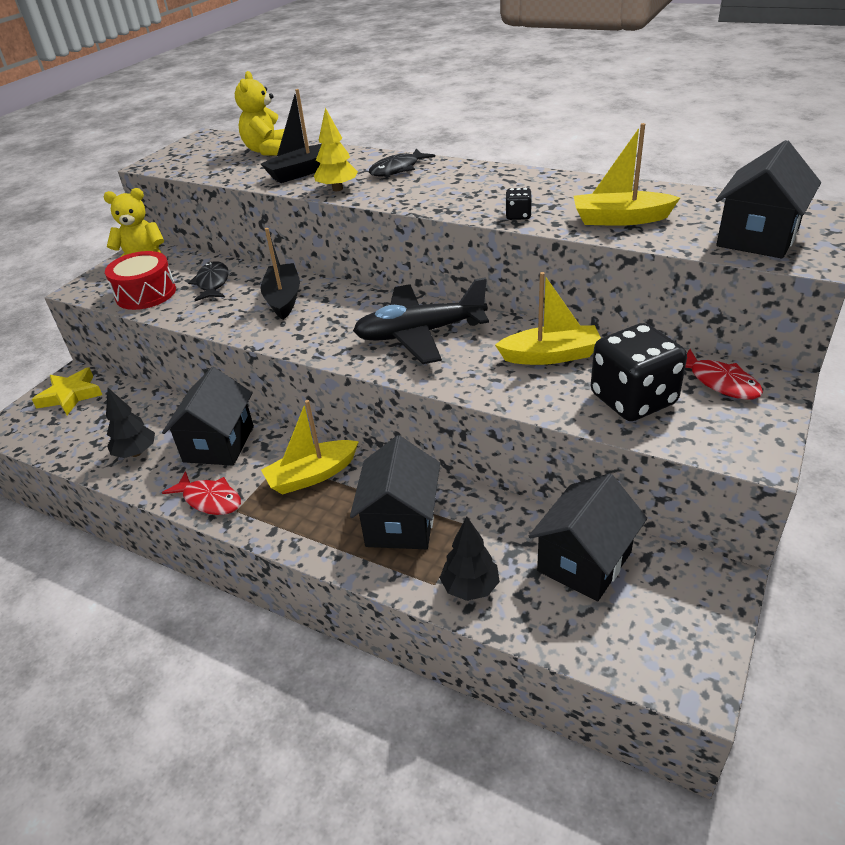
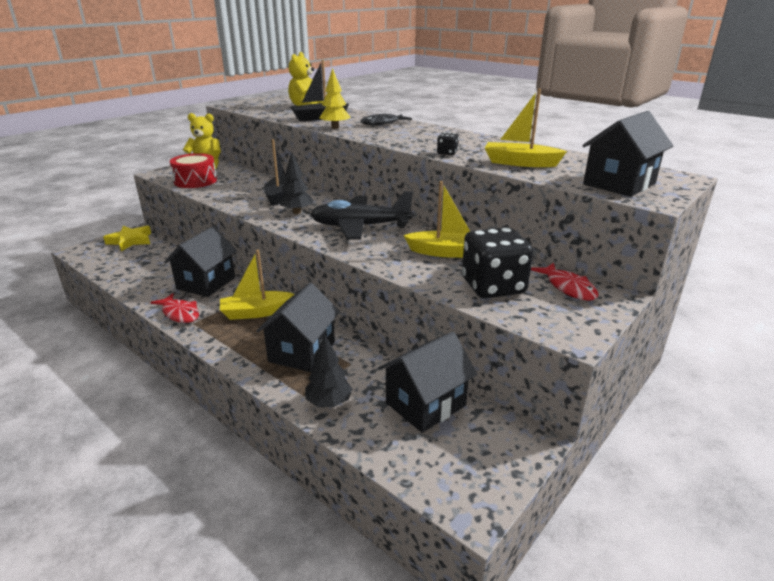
camera: 10 degrees right, 10 degrees down
(136, 453) = (150, 278): black tree -> black tree (297, 212)
(212, 283) = (241, 181): black fish -> none

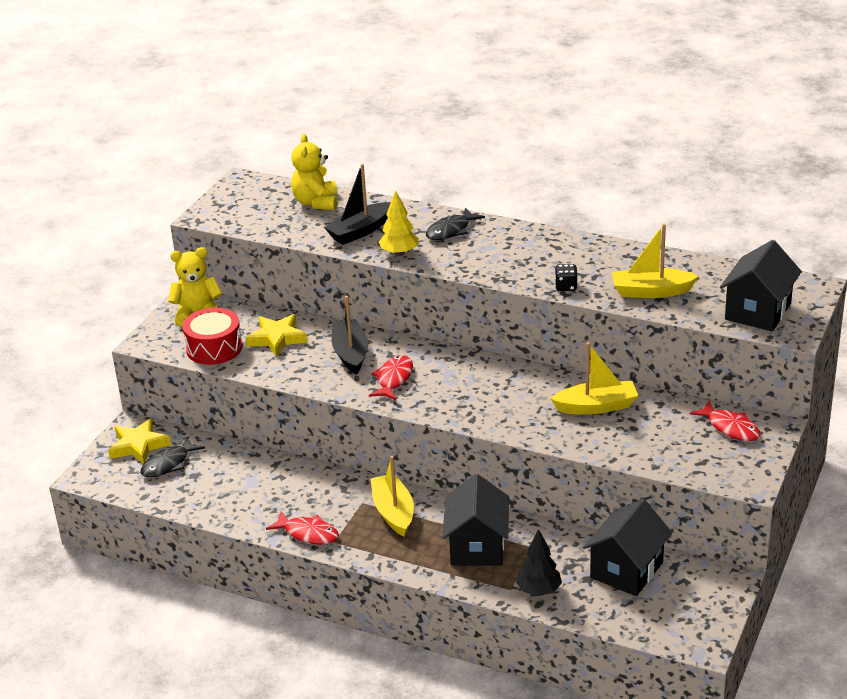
camera: 15 degrees left, 5 degrees up
(136, 253) = (168, 464): none -> black fish
(206, 283) = (301, 487): black house -> none
(241, 182) = (277, 338): none -> yellow star
(257, 312) = (393, 512): yellow boat -> yellow boat turned 105 degrees clockwise
(297, 212) = (393, 379): black tree -> red fish
(360, 226) = (483, 387): black plane -> none
(493, 287) = (662, 442): black dice -> none

